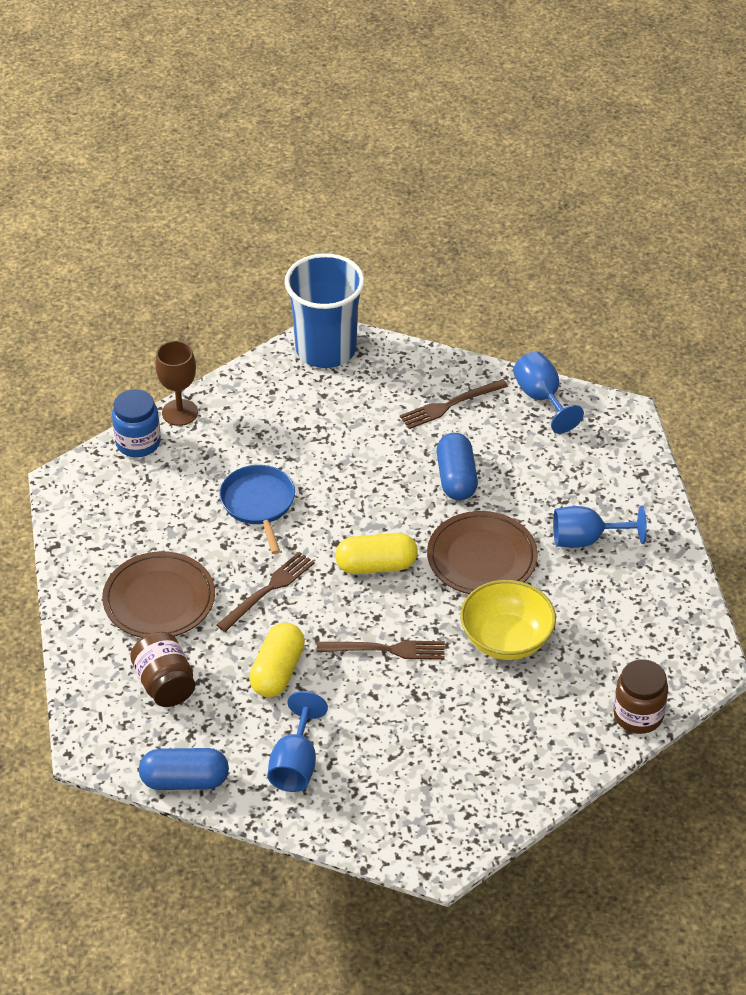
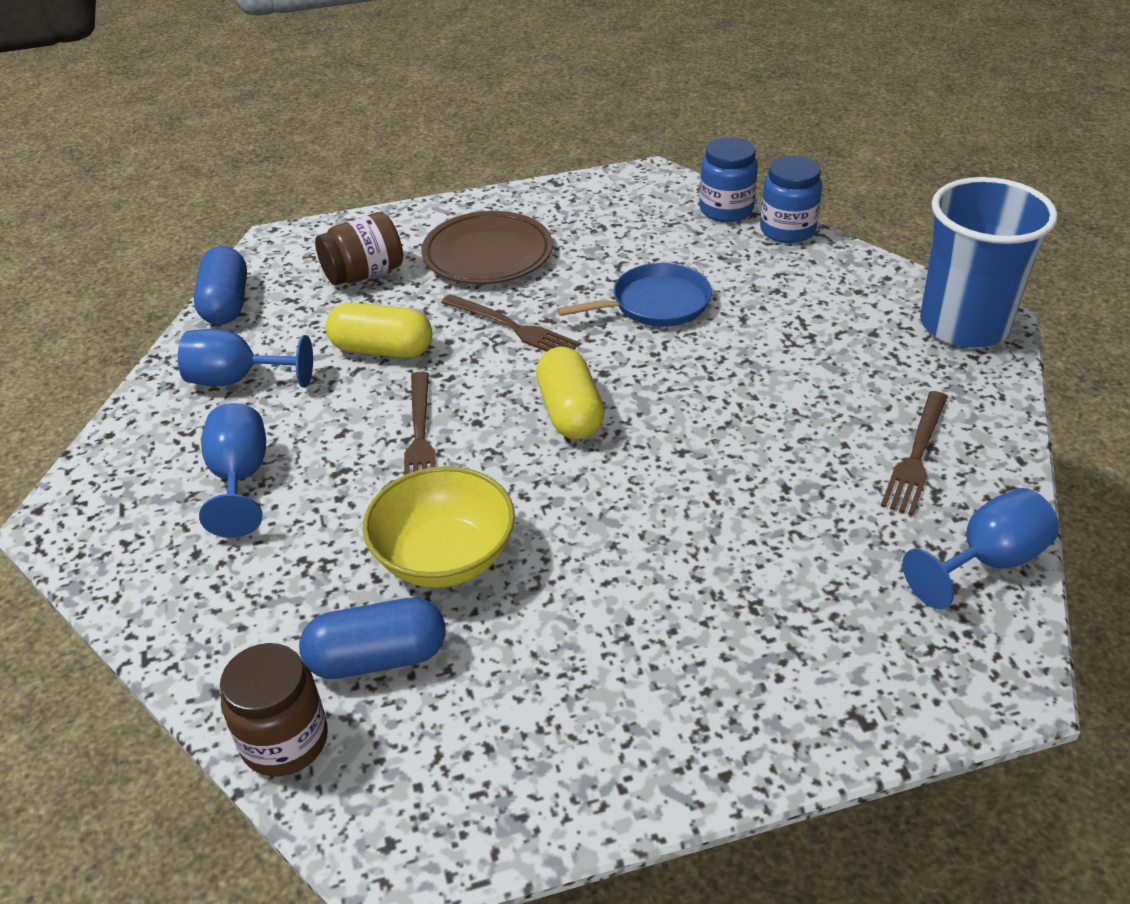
camera: 85 degrees right, 5 degrees down
(180, 412) = (787, 230): brown goblet -> blue jar
(450, 405) = (916, 455): brown fork -> brown fork turned 120 degrees counterclockwise
(456, 478) = (761, 475): blue capsule -> blue capsule (378, 658)
(482, 558) = (605, 517): brown plate -> none
(586, 539) = (673, 645): blue goblet -> blue goblet (240, 478)

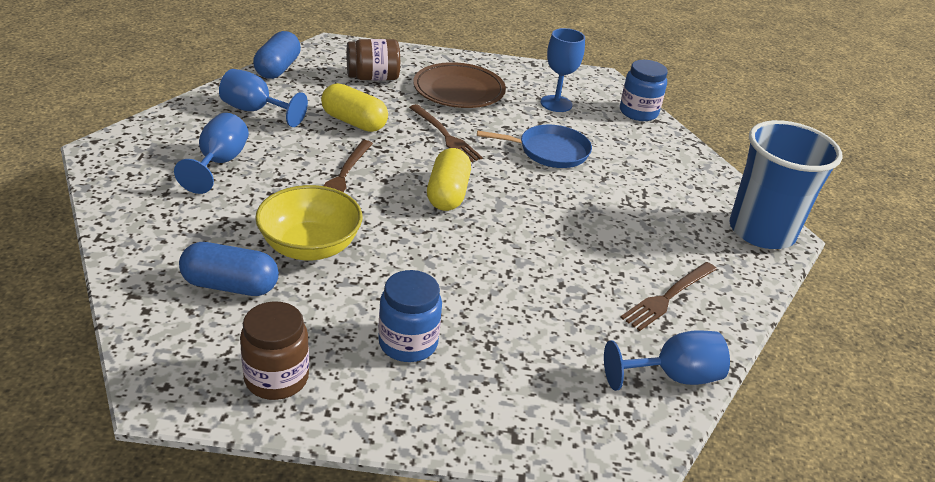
camera: 15 degrees right, 5 degrees down
(285, 741) = (145, 309): brown jar -> brown jar (276, 378)
(620, 232) = (556, 104): none -> blue goblet
(787, 230) = (673, 137): blue jar -> blue jar (408, 343)

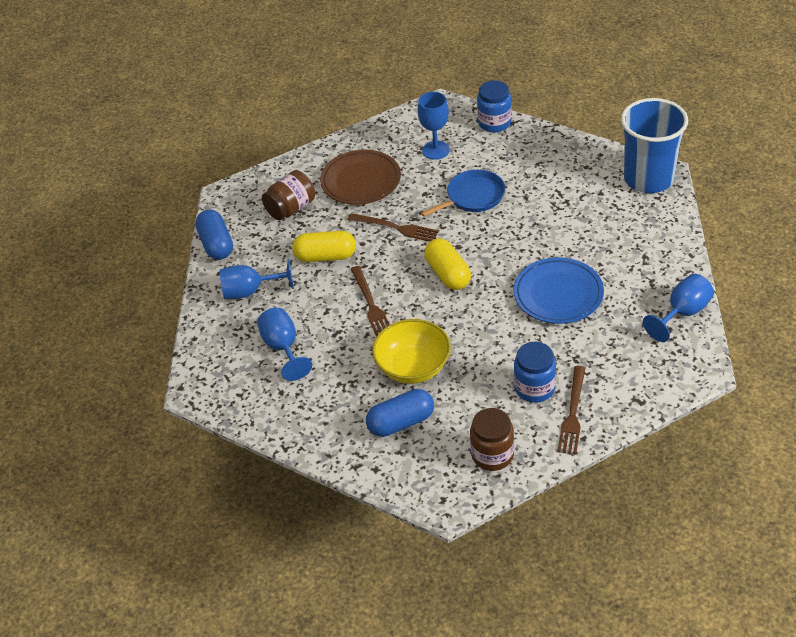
camera: 25 degrees left, 10 degrees up
(542, 273) = (558, 294): none -> blue plate
(668, 297) = (638, 263): brown fork -> brown fork (572, 413)

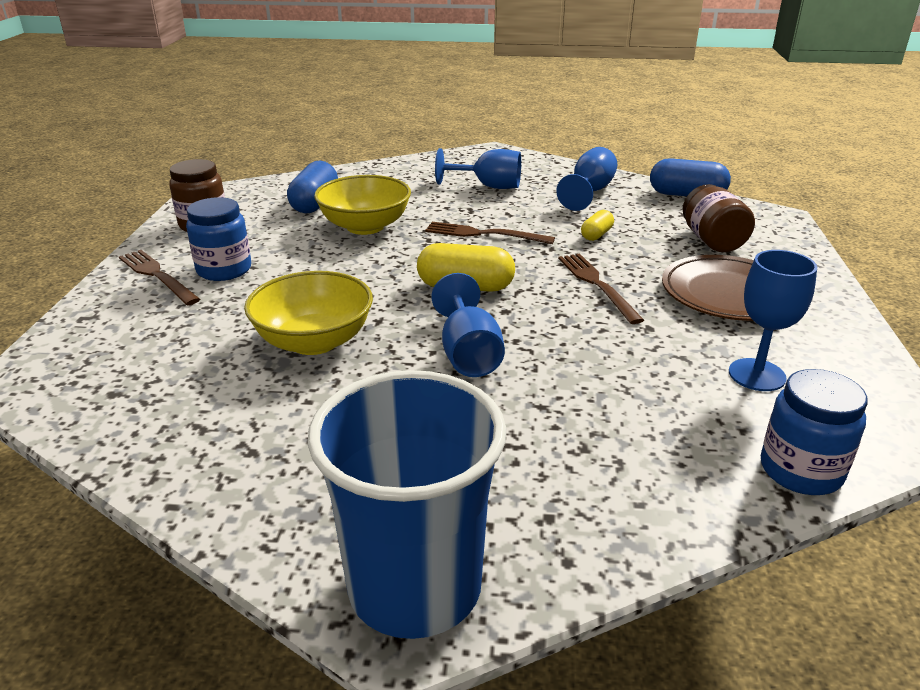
camera: 120 degrees right, 15 degrees down
(325, 256) = (596, 235): yellow capsule -> yellow capsule, size x0.55
(395, 228) = (597, 285): brown fork -> brown fork turned 105 degrees clockwise
(473, 197) = (597, 360): blue pan -> none
(558, 294) = (314, 341): blue plate -> yellow bowl
(682, 313) = (107, 421): blue goblet -> blue goblet (468, 354)

